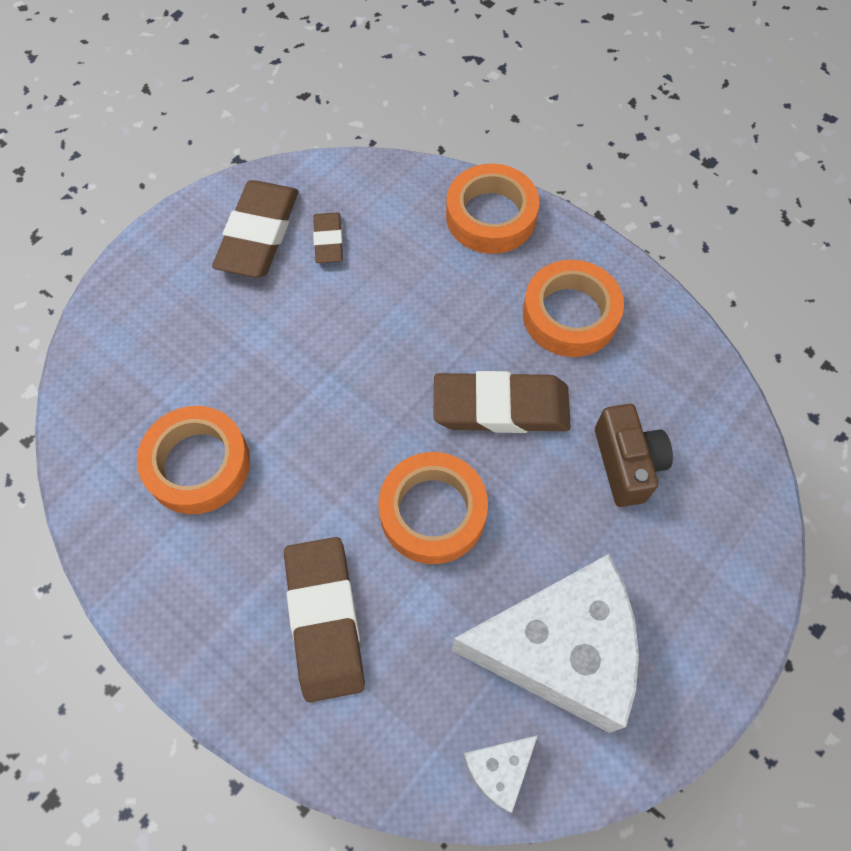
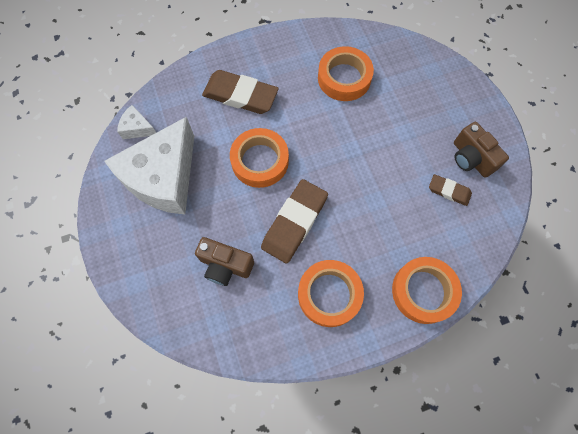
camera: 120 degrees right, 5 degrees up
(258, 234) = (471, 158): brown eraser -> brown camera
(499, 769) = (137, 128): white cheese -> white cheese turned 60 degrees counterclockwise

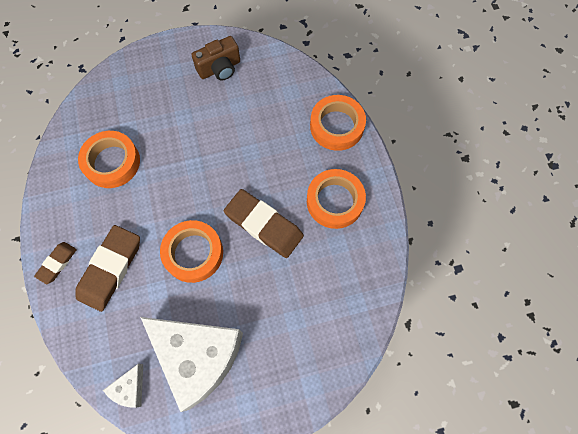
camera: 85 degrees left, 0 degrees up
(225, 265) = (301, 293): brown camera -> none
(449, 191) = (249, 91): brown eraser -> brown eraser (57, 263)

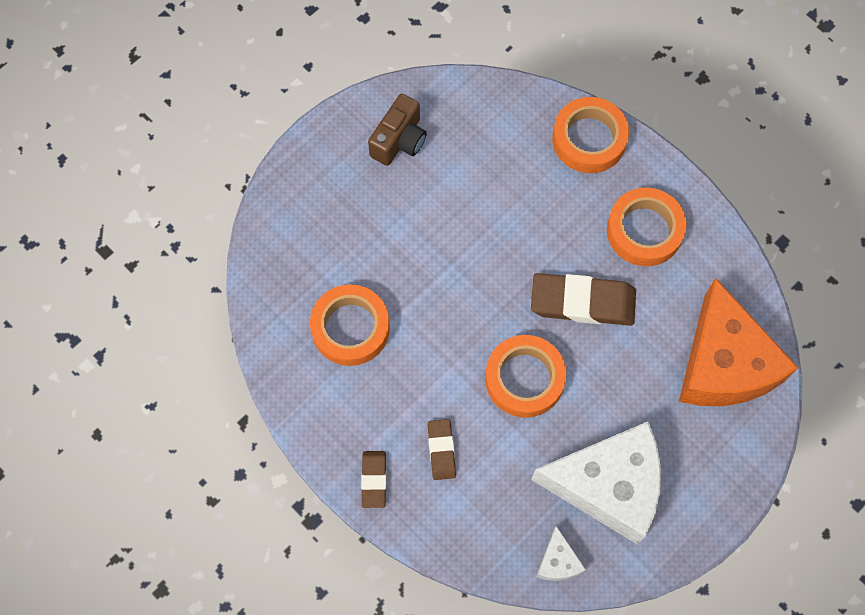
camera: 30 degrees left, 0 degrees up
(110, 269) = (441, 450): brown eraser -> brown eraser, size x0.54
(331, 319) = (723, 364): none -> orange cheese

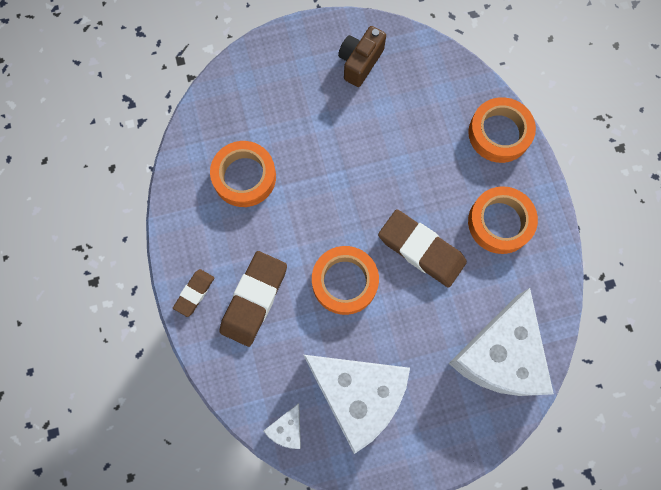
camera: 30 degrees right, 5 degrees up
(399, 140) = (360, 62): brown camera -> brown camera turned 150 degrees clockwise
(441, 450) = (254, 299): brown eraser -> brown eraser, size x1.86
(723, 364) = (500, 354): orange cheese -> white cheese

